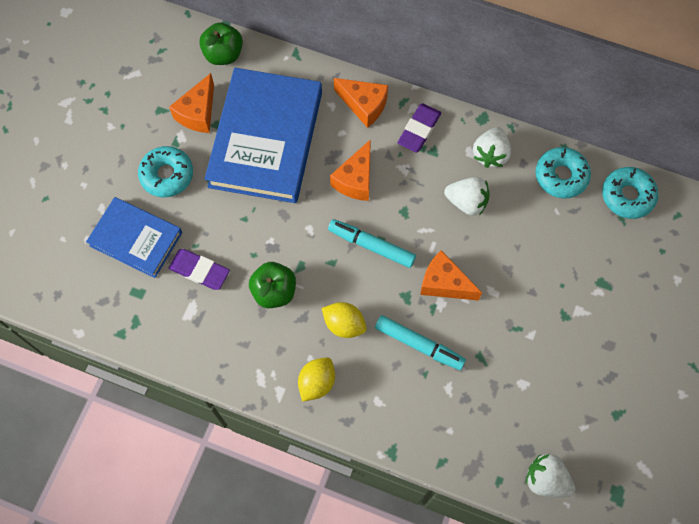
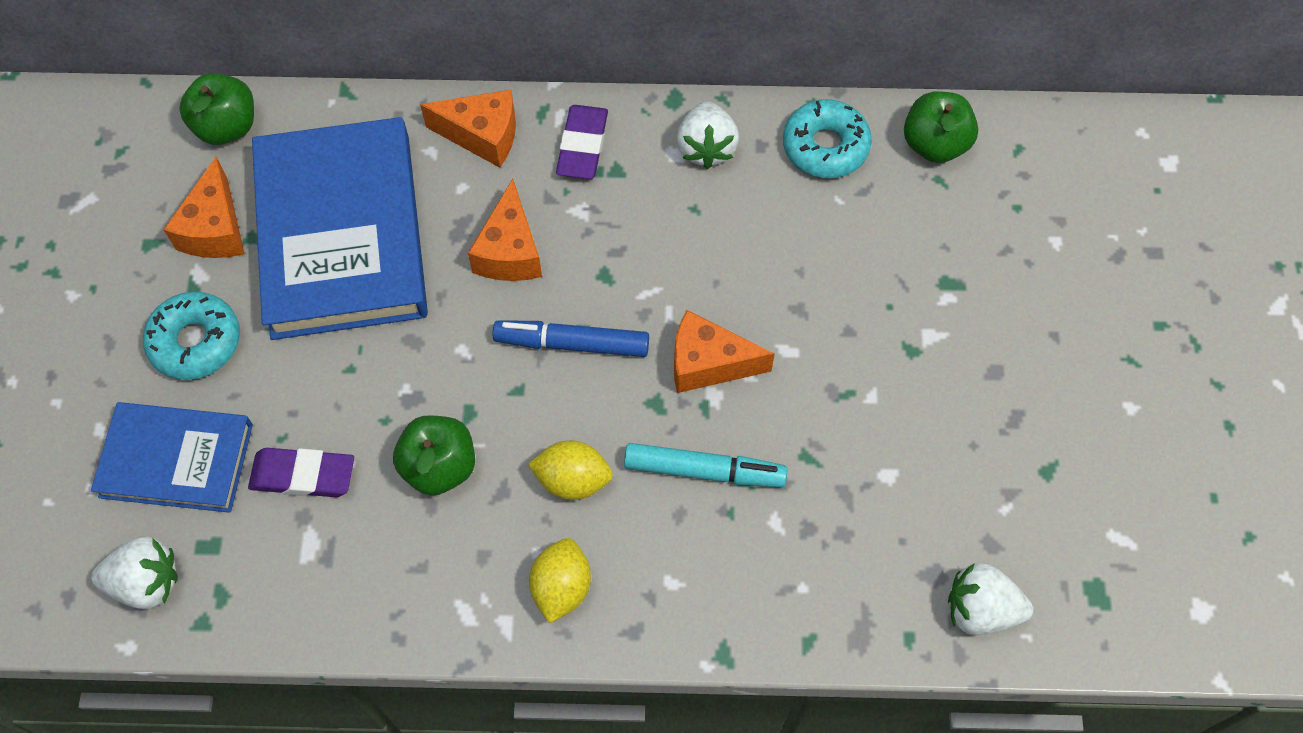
camera: 20 degrees left, 5 degrees down
(371, 245) = (572, 343): turquoise marker -> blue marker
(467, 202) = (697, 230): white strawberry -> white strawberry (146, 582)
(627, 196) = (935, 144): turquoise donut -> green apple

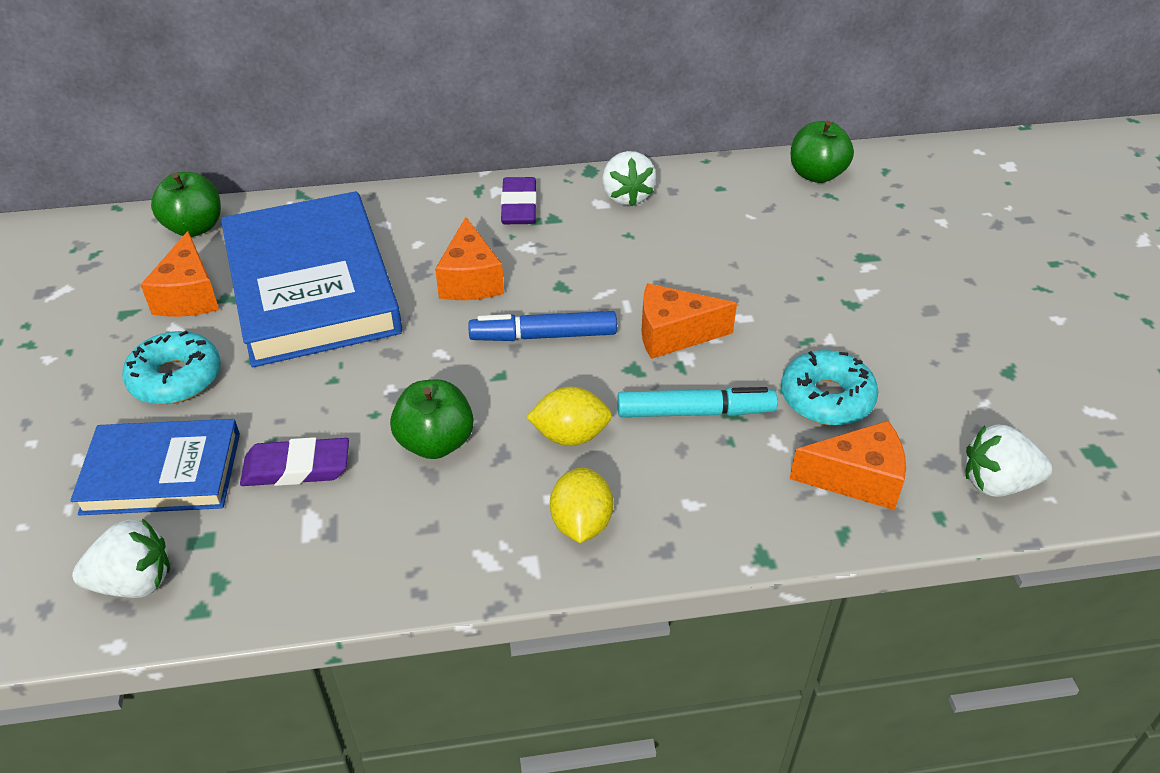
camera: 10 degrees left, 20 degrees down
(482, 136) = (429, 209): orange cheese -> orange cheese (857, 479)
(825, 146) = (726, 185): turquoise donut -> turquoise donut (826, 398)

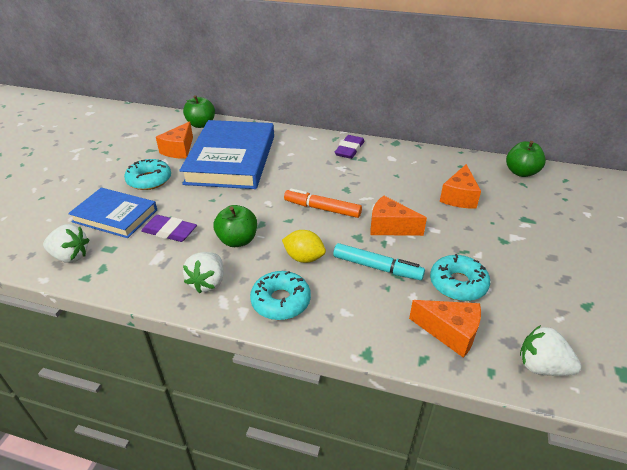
camera: 25 degrees right, 5 degrees down
(470, 280) = (304, 175): orange cheese -> orange cheese (459, 197)
(543, 336) = (322, 208): blue marker -> orange marker
(581, 523) = (281, 301): yellow lemon -> turquoise donut
(626, 196) = (407, 158): white strawberry -> white strawberry (208, 282)

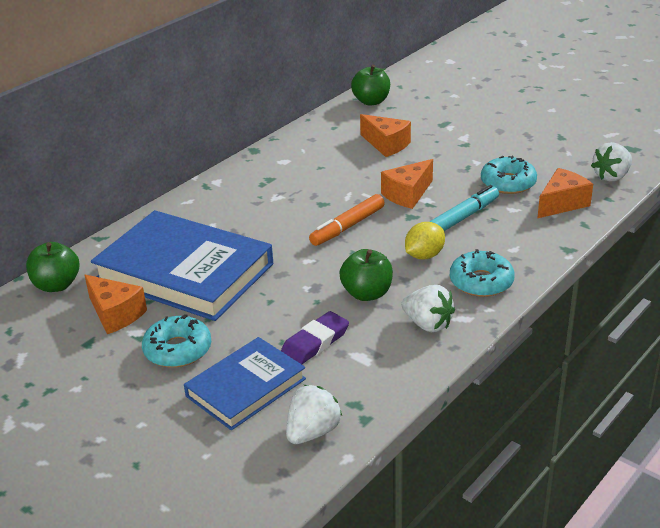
camera: 65 degrees left, 5 degrees down
(349, 149) = (242, 182): purple eraser -> none

